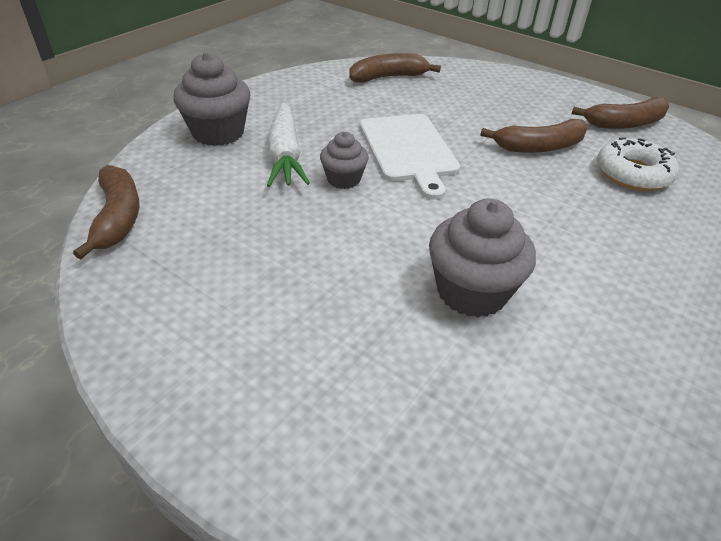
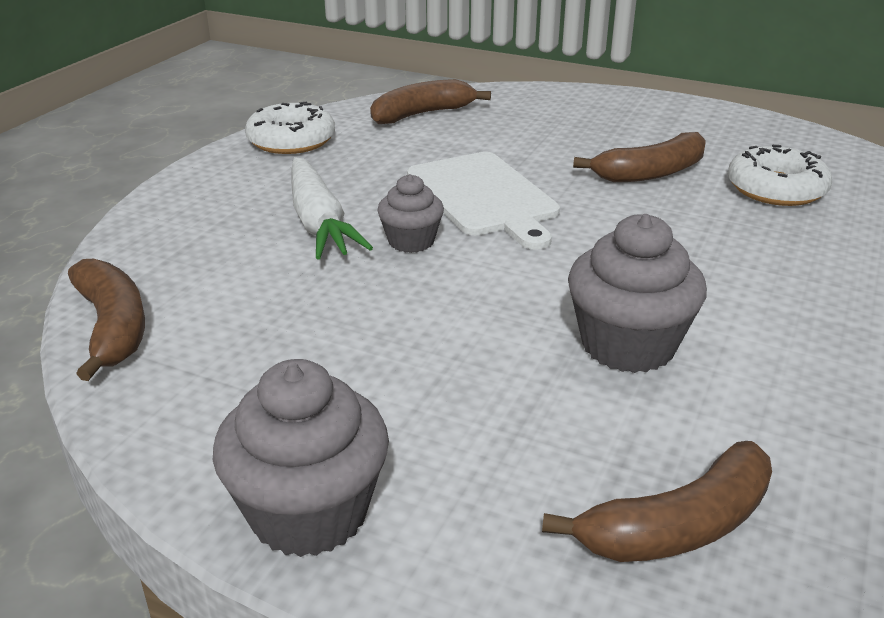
camera: 10 degrees left, 10 degrees down
(218, 133) = (212, 207): grey cupcake -> grey cupcake (309, 512)
(290, 87) = (291, 140): none -> white donut
(624, 123) = (746, 134): brown banana -> brown banana (678, 526)

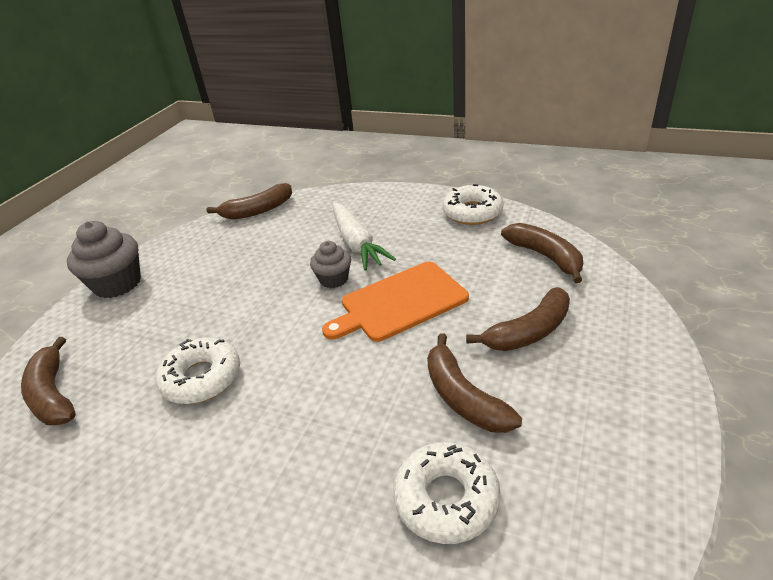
camera: 90 degrees right, 5 degrees up
(319, 222) = (356, 243): white carrot -> white carrot turned 90 degrees counterclockwise
(484, 197) = (399, 302): white cutting board -> orange cutting board
(553, 136) = (529, 331): none -> brown banana
(628, 345) = (202, 378): grey cupcake -> white donut

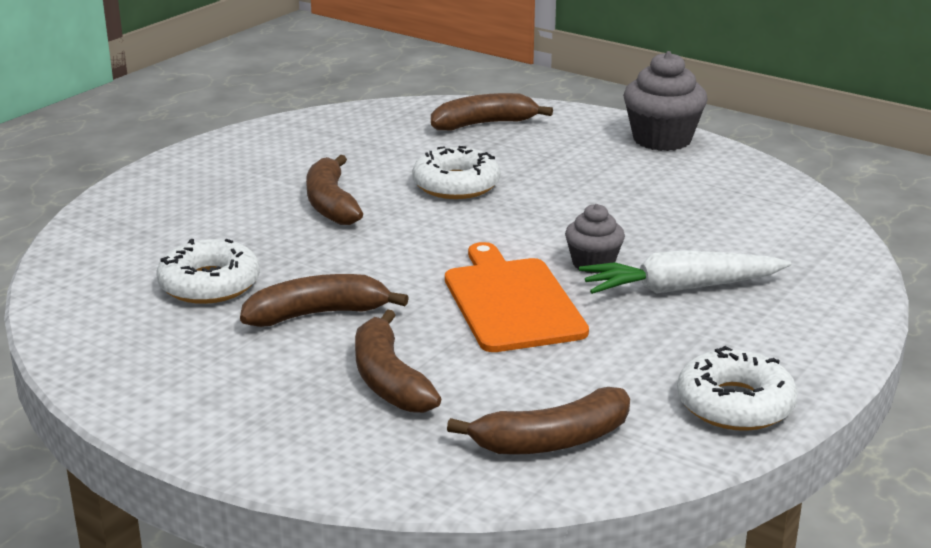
camera: 100 degrees right, 10 degrees down
(257, 210) = (821, 221): brown banana -> brown banana (331, 204)

